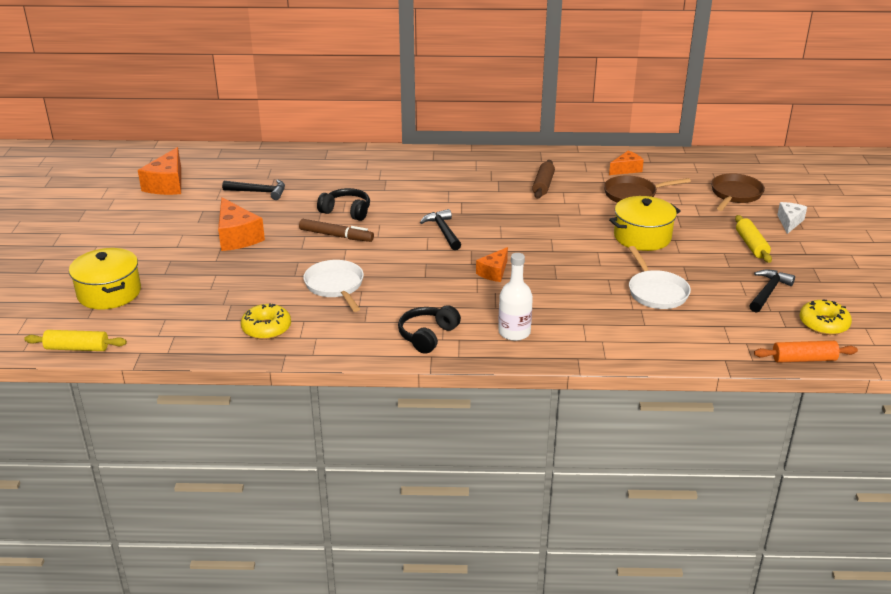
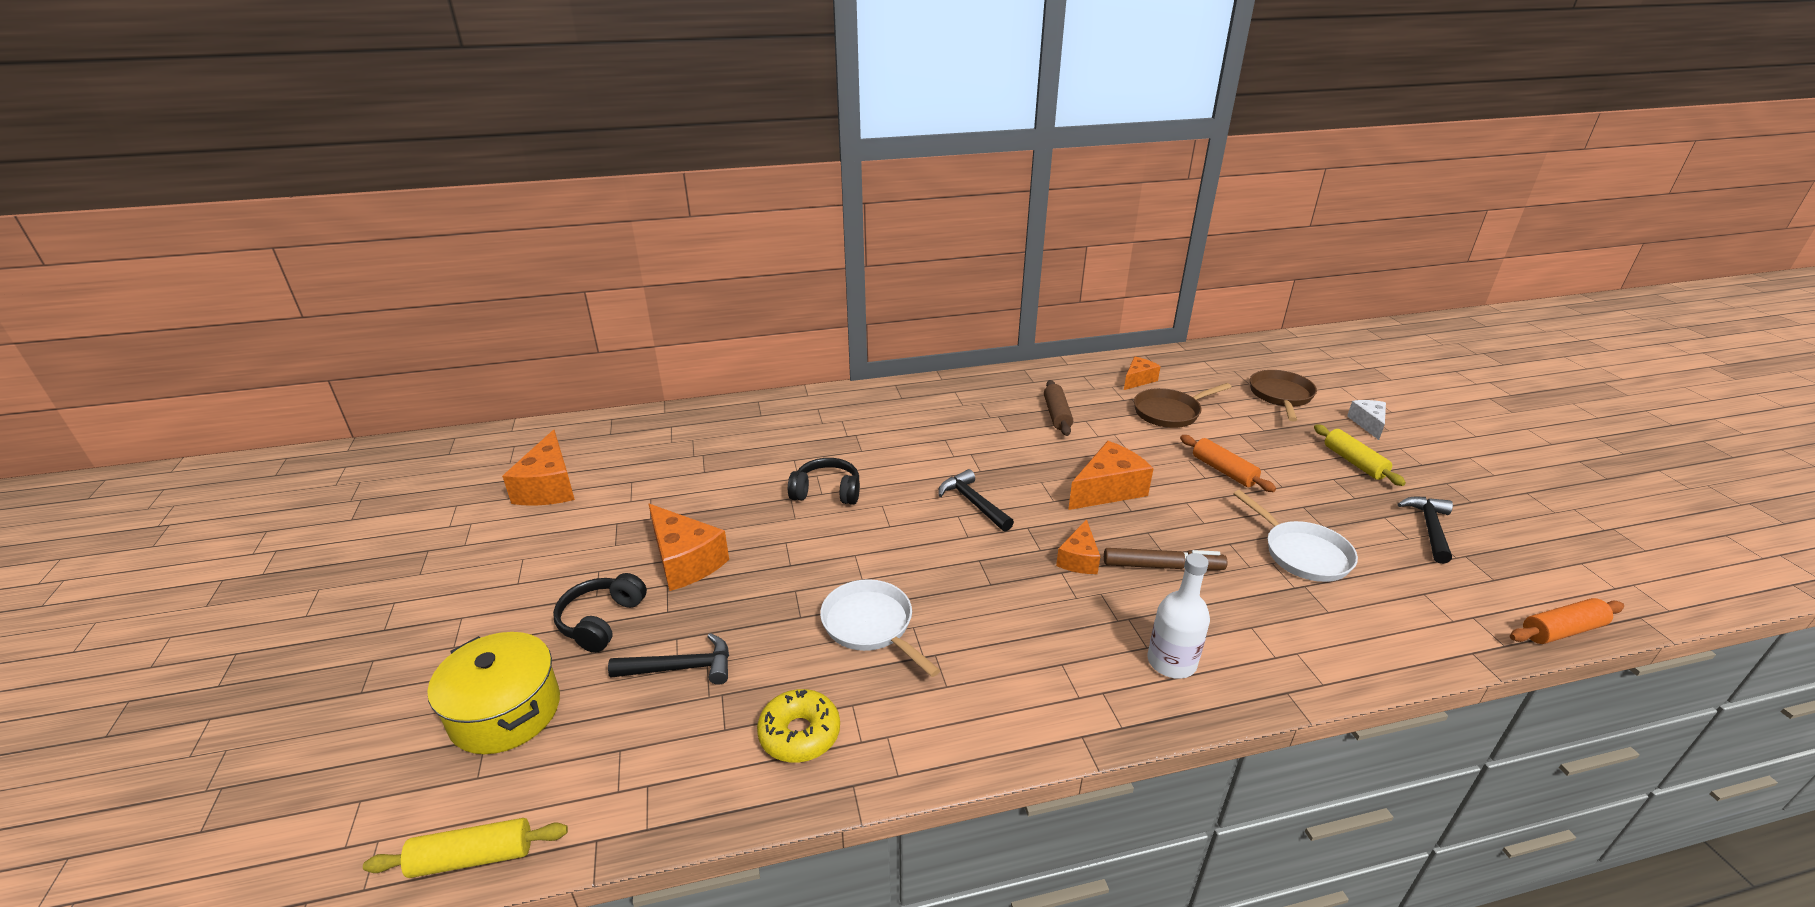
camera: 15 degrees left, 0 degrees up
(259, 192) = (689, 479): black hammer -> black hammer (680, 668)
(336, 236) = (831, 535): brown marker -> brown marker (1162, 566)
(427, 336) = (1054, 695): black headphones -> black headphones (601, 621)
(545, 236) = (1108, 490): none -> orange cheese
(642, 237) = (1223, 471): yellow pot -> orange rolling pin
(823, 324) = (1532, 567): yellow donut -> none

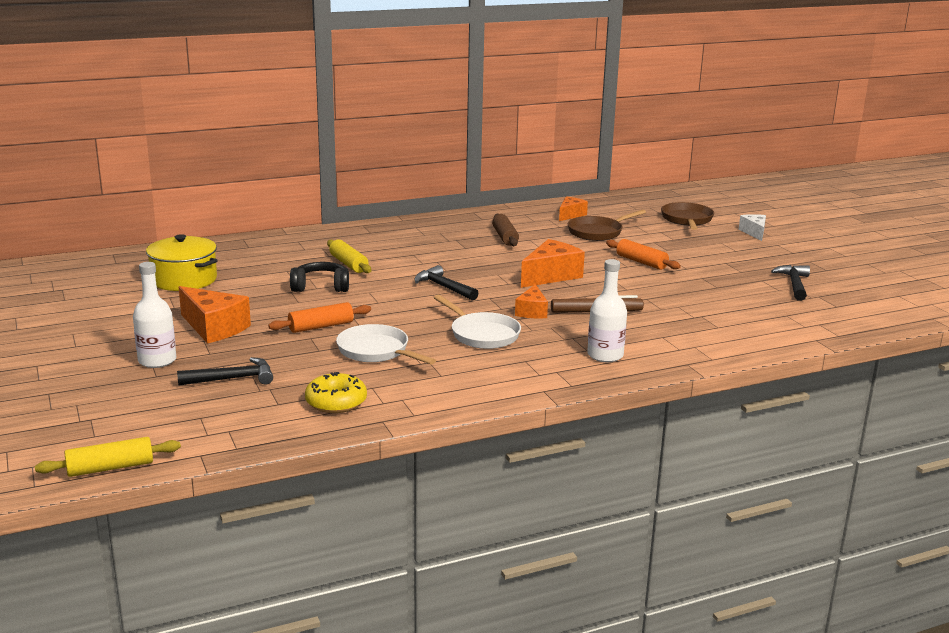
camera: 10 degrees left, 10 degrees down
(505, 712) = (100, 406): yellow pot -> yellow pot (184, 280)
(549, 487) = (75, 294): orange cheese -> none
(601, 621) = (157, 360): black headphones -> white bottle
(1302, 553) = (700, 301): white pan -> white pan (482, 334)
(1354, 462) = (742, 253): yellow rolling pin -> yellow rolling pin (348, 264)
(1561, 630) = (878, 327): orange rolling pin -> orange rolling pin (321, 326)

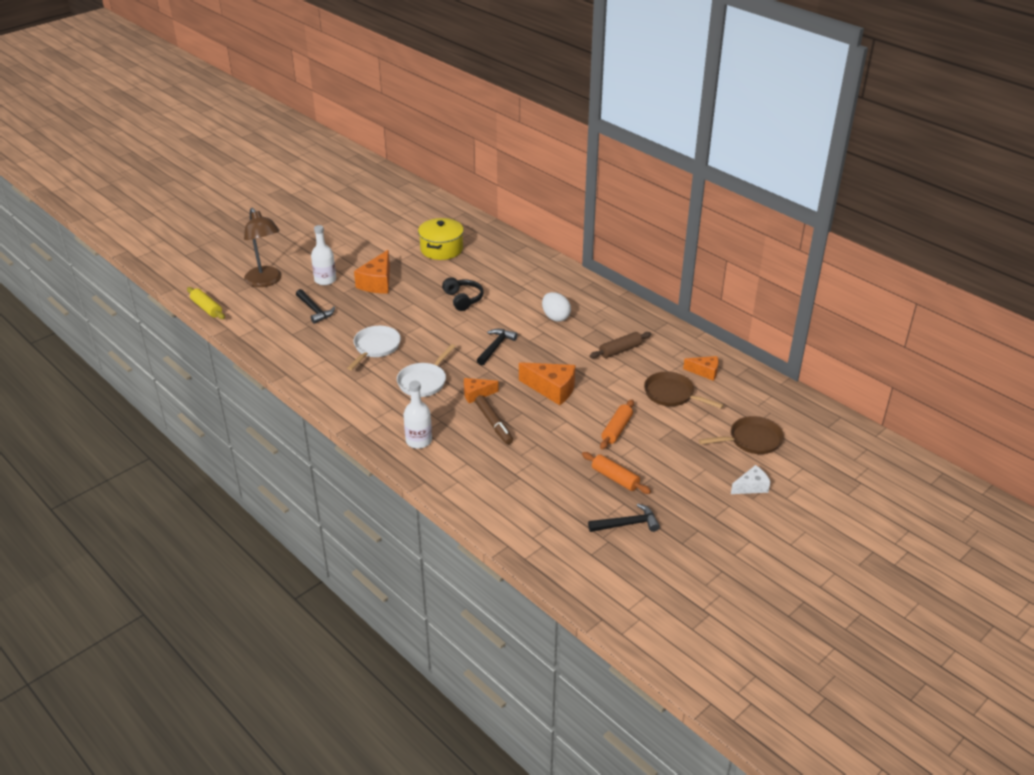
camera: 70 degrees right, 15 degrees up
(96, 406) = (266, 281): none -> brown lamp
(321, 326) = (400, 317): orange rolling pin -> orange rolling pin (615, 478)
(336, 402) = (302, 352): yellow donut -> none
(348, 264) = (510, 298): yellow rolling pin -> none
(413, 251) = (555, 317): none -> white egg

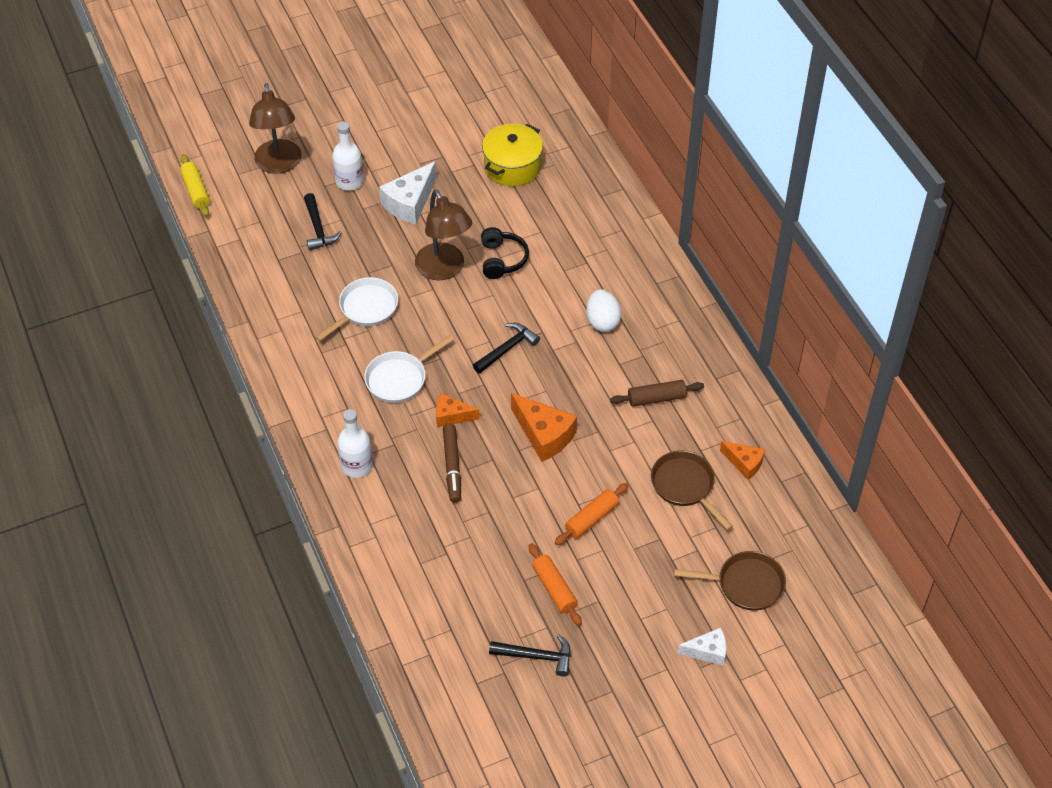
camera: 20 degrees right, 15 degrees up
(377, 282) = (410, 203): orange cheese -> white cheese
(423, 313) = (444, 269): none -> brown lamp

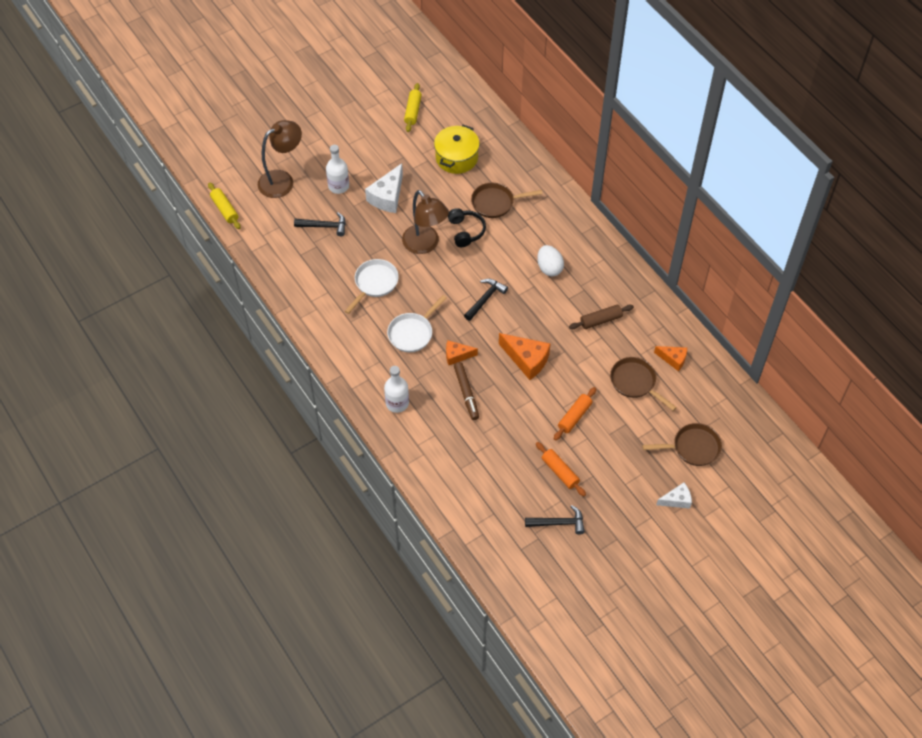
camera: 10 degrees left, 5 degrees up
(279, 165) = (282, 180): brown lamp -> brown lamp turned 105 degrees counterclockwise
(318, 228) = (324, 226): black hammer -> black hammer turned 60 degrees counterclockwise
(469, 101) = (412, 111): none -> yellow rolling pin
(550, 229) = (495, 203): none -> brown pan

